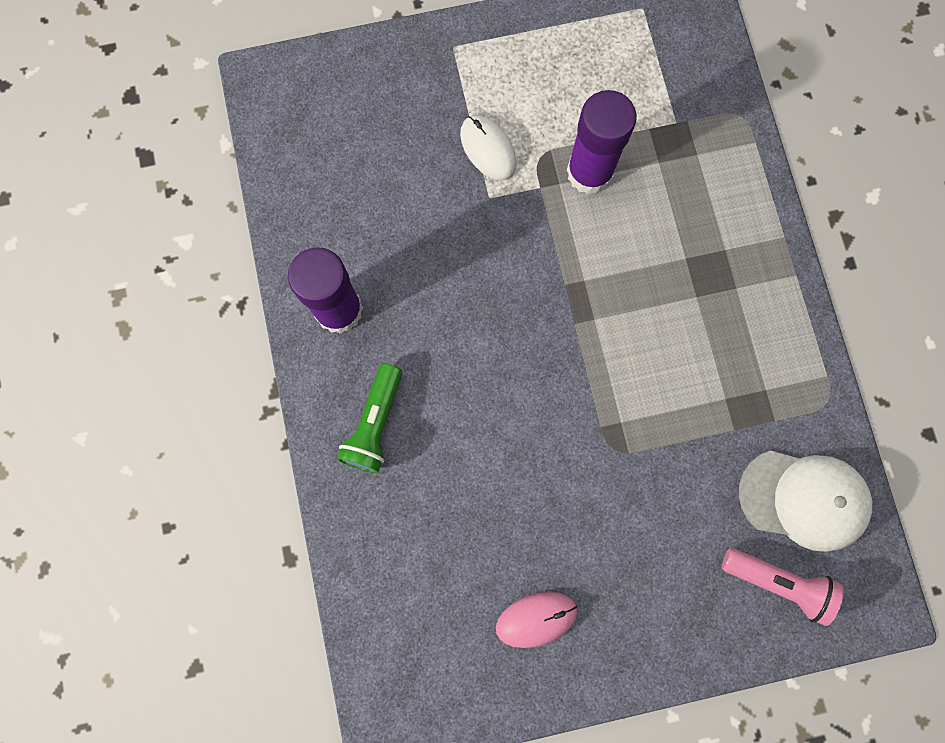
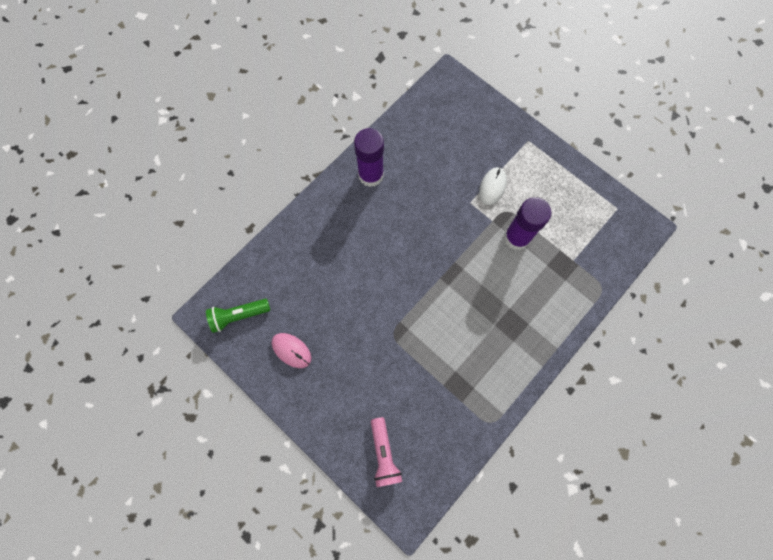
camera: 55 degrees right, 5 degrees down
(375, 424) = (331, 223): green flashlight -> green flashlight (238, 316)
(804, 499) = (433, 441): white cap -> none

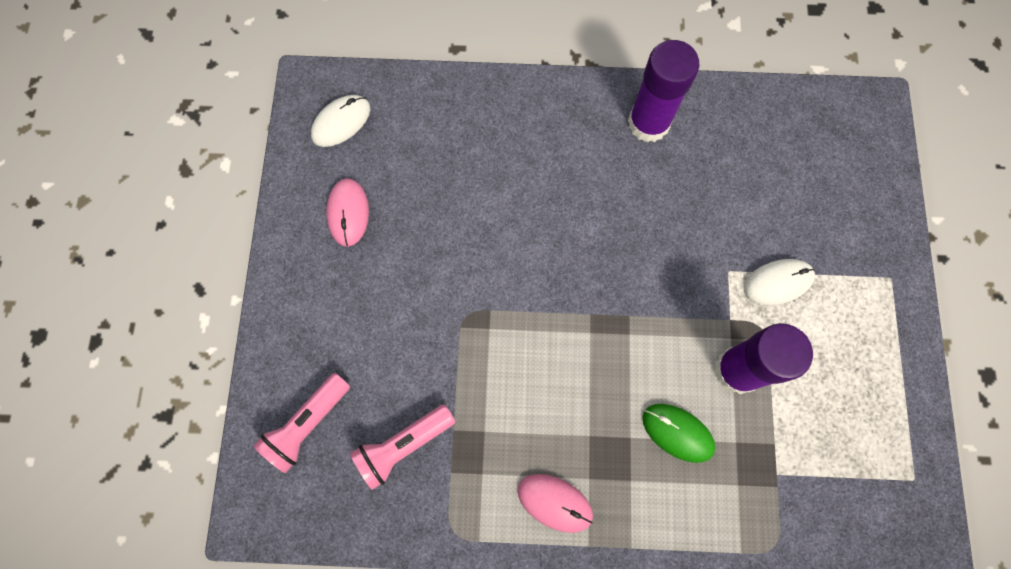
camera: 50 degrees right, 0 degrees up
(238, 316) = (341, 122): green flashlight -> white mouse
(431, 415) = (403, 446): none -> pink flashlight
(512, 365) = (554, 503): none -> pink mouse
(523, 286) = (677, 432): none -> green mouse

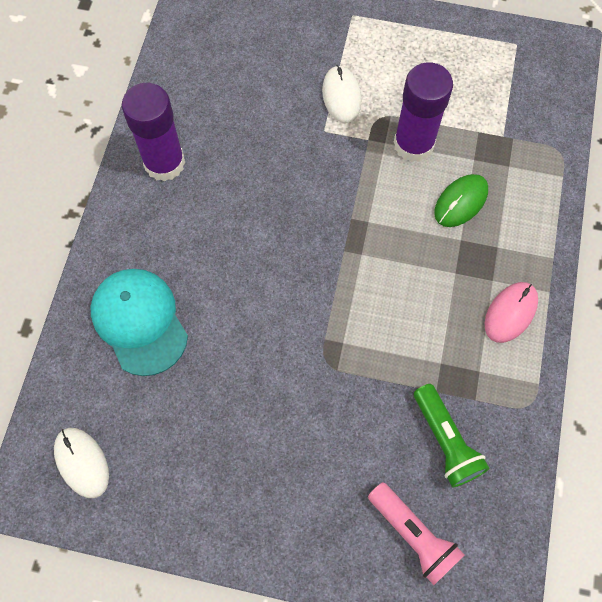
camera: 80 degrees left, 5 degrees down
(348, 213) = (192, 467): pink mouse -> none
(403, 446) = (445, 441): pink flashlight -> green flashlight
(478, 138) = (139, 321): none -> turquoise cap

